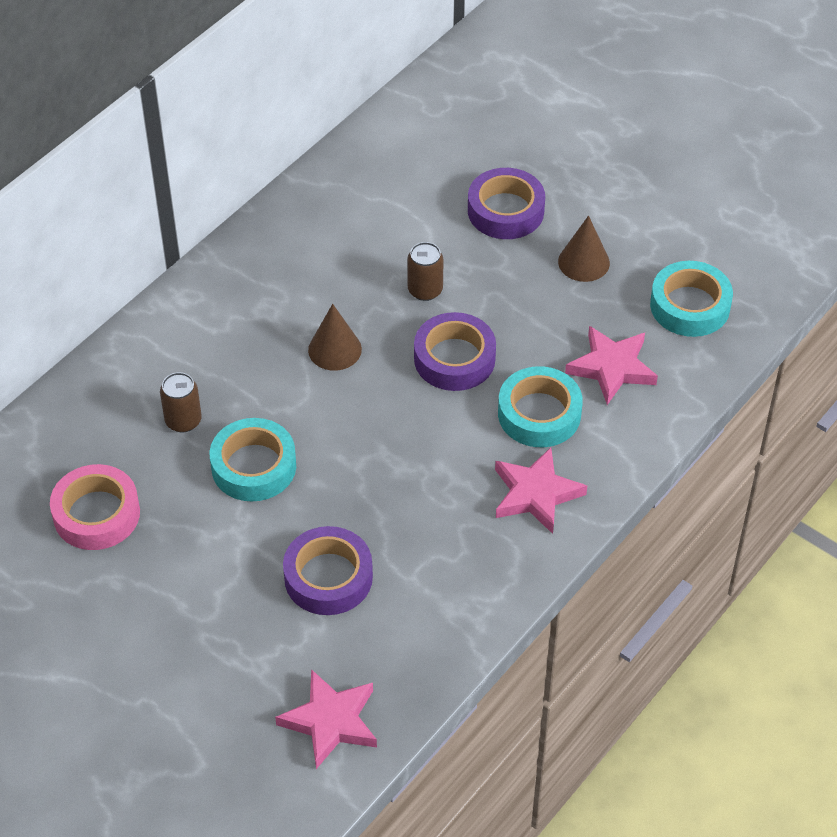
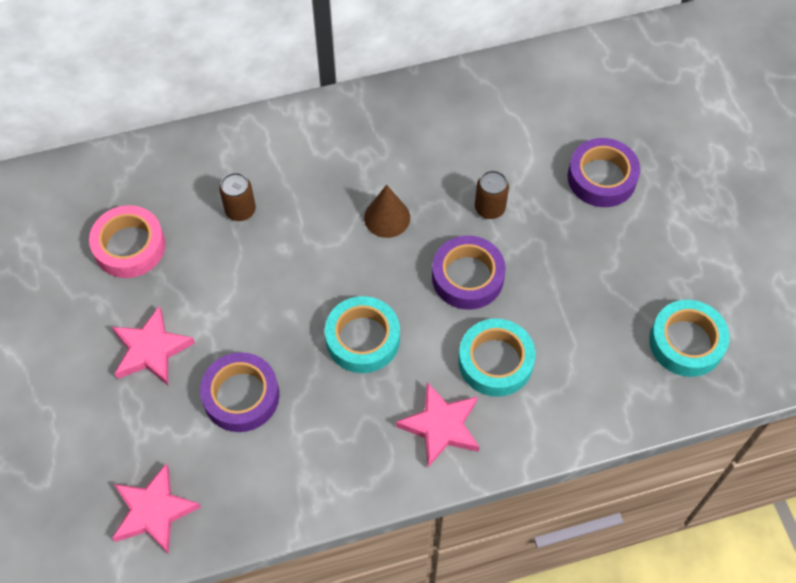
camera: 35 degrees right, 10 degrees up
(253, 466) = (259, 275): turquoise tape -> turquoise tape (362, 339)
(583, 262) = (629, 255): brown cone -> none
(611, 368) = (582, 357): pink star -> pink star (151, 350)

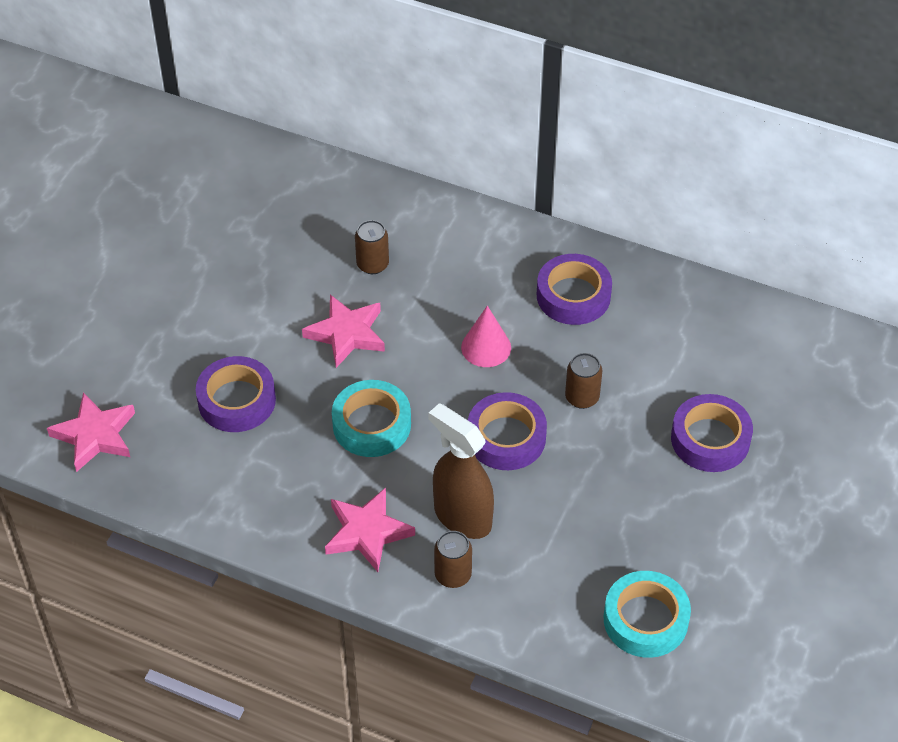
camera: 40 degrees right, 10 degrees down
(129, 246) = (261, 236): pink tape -> none
(151, 350) = (204, 321): pink star -> pink star (346, 334)
(387, 217) = (486, 347): brown cone -> pink cone
(410, 134) = (573, 296): none -> purple tape
(495, 361) = (462, 517): turquoise tape -> brown spray bottle
(531, 411) = (453, 575): none -> brown can

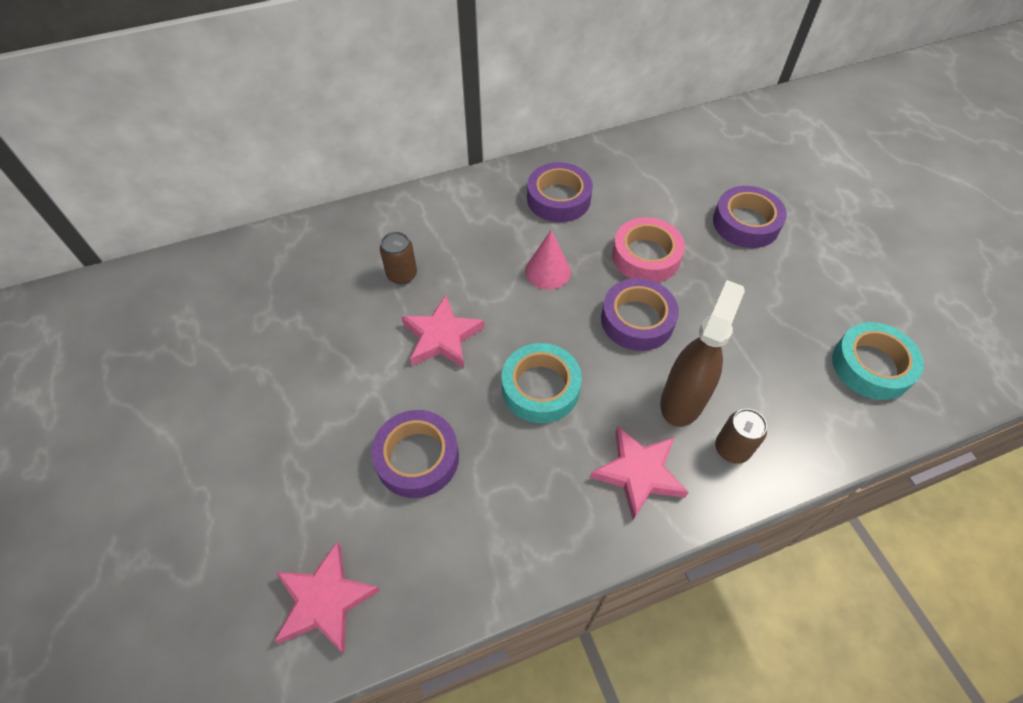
camera: 45 degrees left, 5 degrees up
(462, 517) = (682, 400): brown spray bottle -> brown spray bottle turned 120 degrees clockwise
(582, 397) = (646, 256): brown can -> pink tape

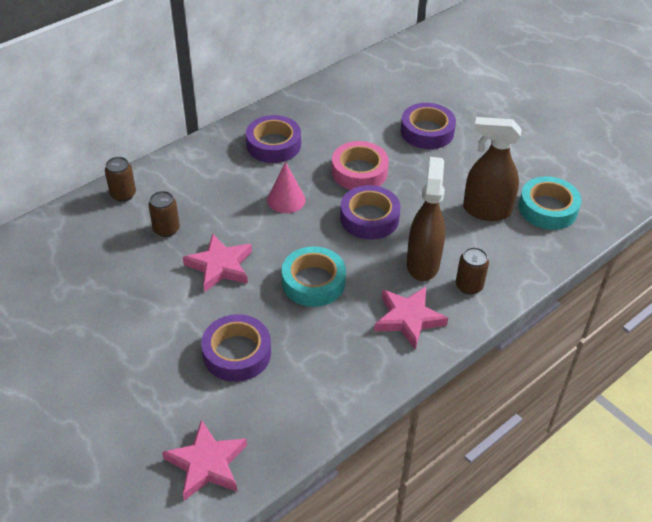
camera: 20 degrees left, 10 degrees down
(374, 220) = (123, 194): none -> brown can
(787, 348) = (486, 210): none -> brown spray bottle

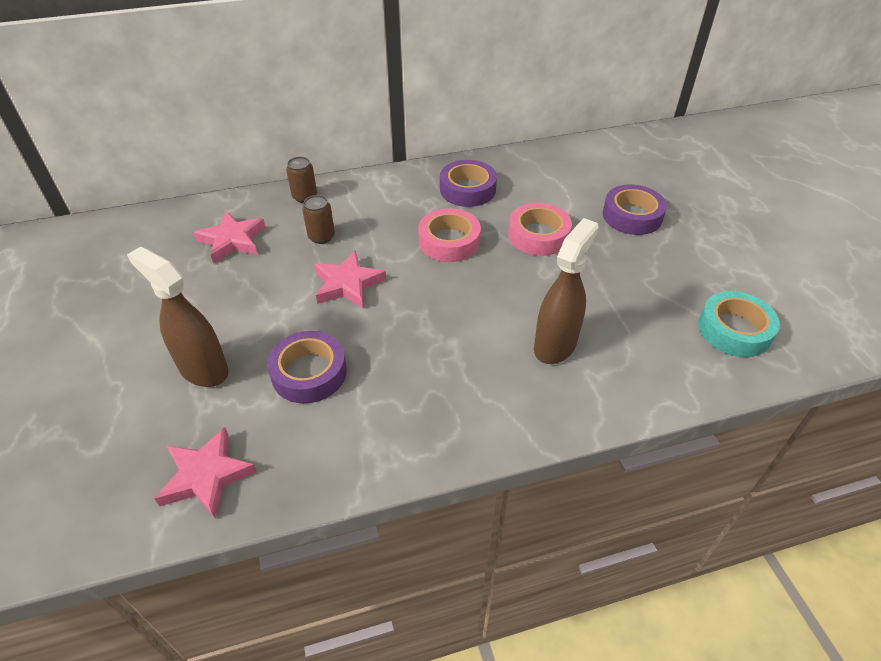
camera: 25 degrees right, 0 degrees up
(286, 200) = (449, 241): pink cone -> pink tape
(313, 282) = (428, 327): turquoise tape -> none
(369, 218) = (523, 282): purple tape -> none
(408, 319) = (506, 398): pink star -> pink star (232, 241)
(469, 286) = (595, 385): brown can -> none
(486, 210) = (658, 311): brown spray bottle -> brown spray bottle (203, 369)

